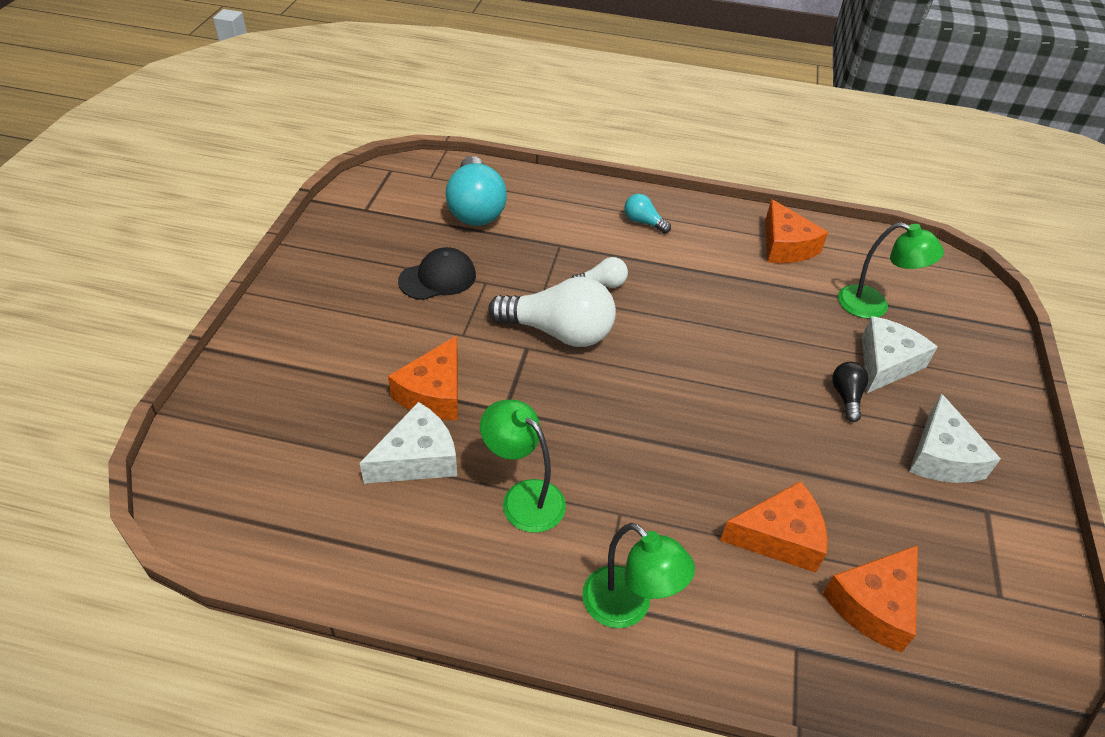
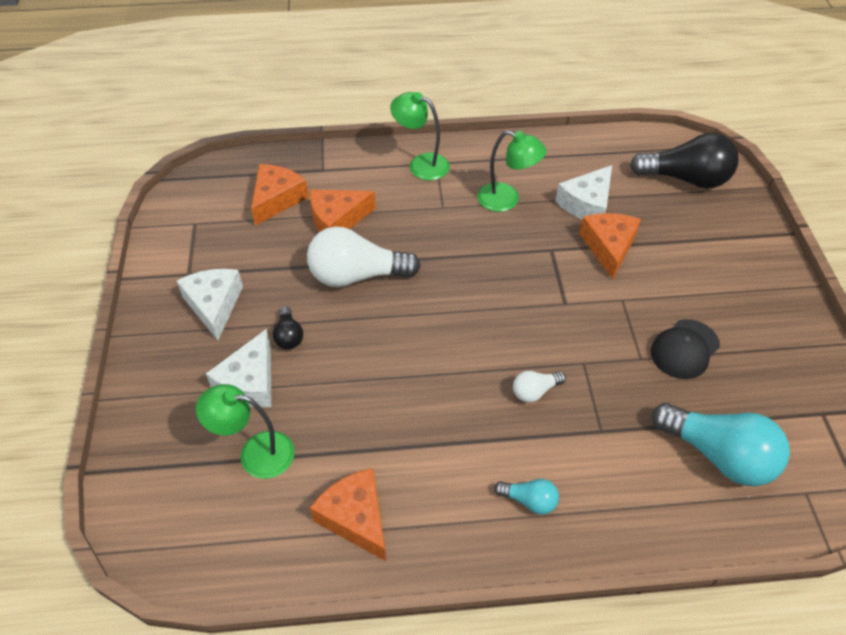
camera: 165 degrees right, 5 degrees up
(252, 456) = (686, 179): none -> black light bulb
(475, 209) = (719, 455): turquoise light bulb -> turquoise light bulb turned 150 degrees clockwise
(559, 332) = (547, 325): white light bulb -> white light bulb (357, 275)

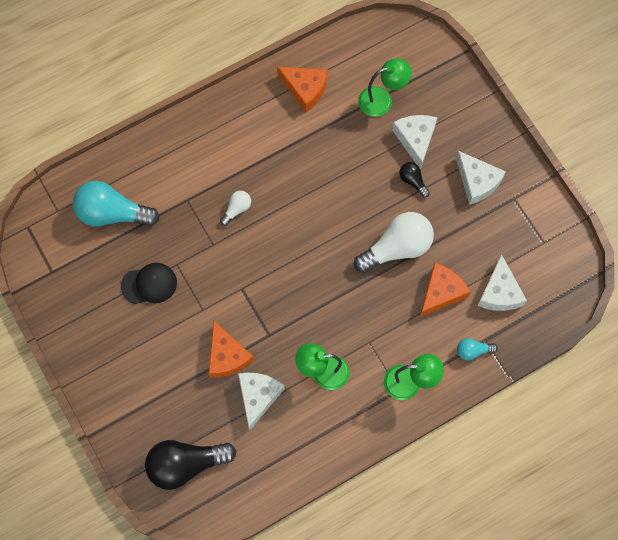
camera: 155 degrees right, 20 degrees up
(277, 199) = (499, 292): orange cheese -> white cheese
(529, 500) = (214, 139): turquoise light bulb -> turquoise light bulb (473, 351)
(684, 349) = (149, 284): black cap -> black cap turned 60 degrees clockwise

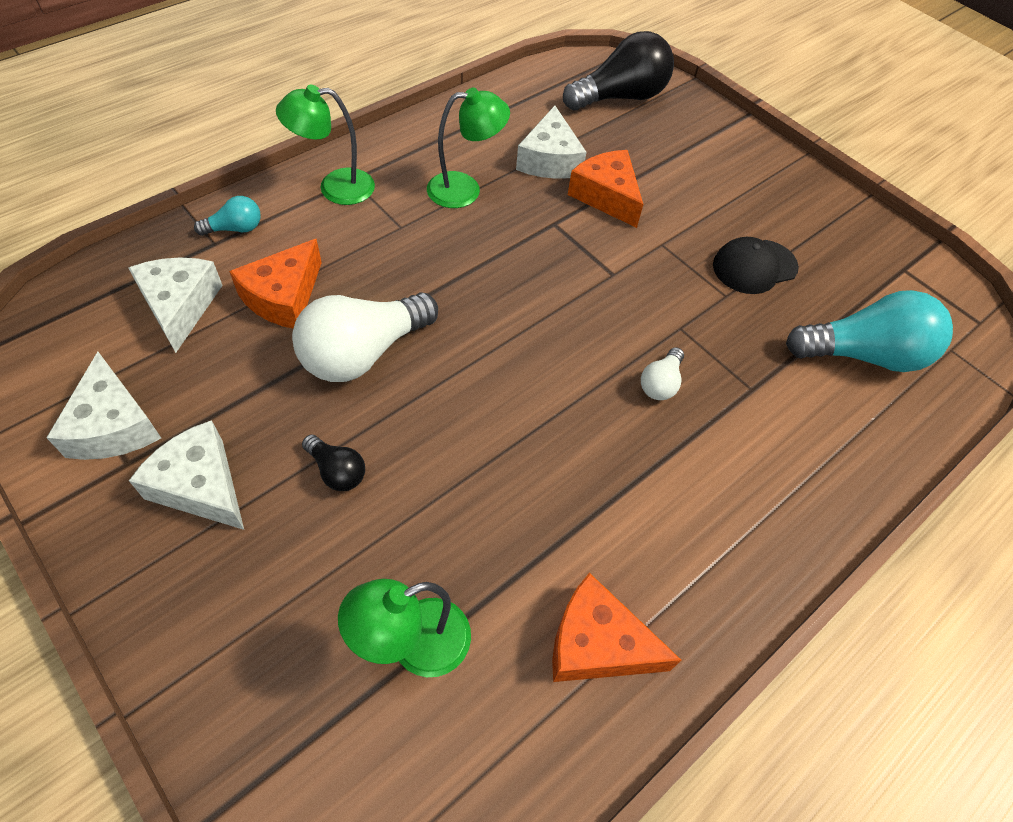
camera: 165 degrees right, 15 degrees down
(415, 139) = (333, 558): white cheese -> white cheese (113, 425)

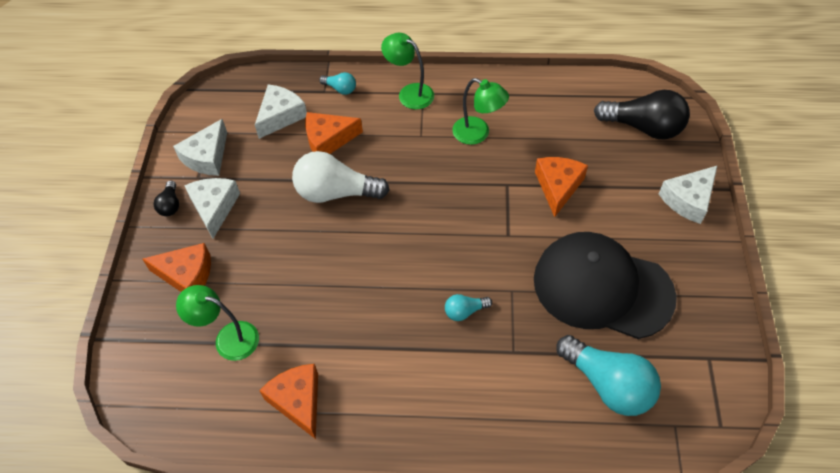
camera: 50 degrees right, 0 degrees up
(254, 609) = (187, 275): none -> orange cheese
(337, 471) = (270, 241): black light bulb -> black light bulb (170, 205)
(549, 160) = (548, 144): white cheese -> white cheese (688, 200)
(660, 383) = (465, 311): white light bulb -> turquoise light bulb
(754, 266) = (602, 287): black cap -> black cap, size x2.10

